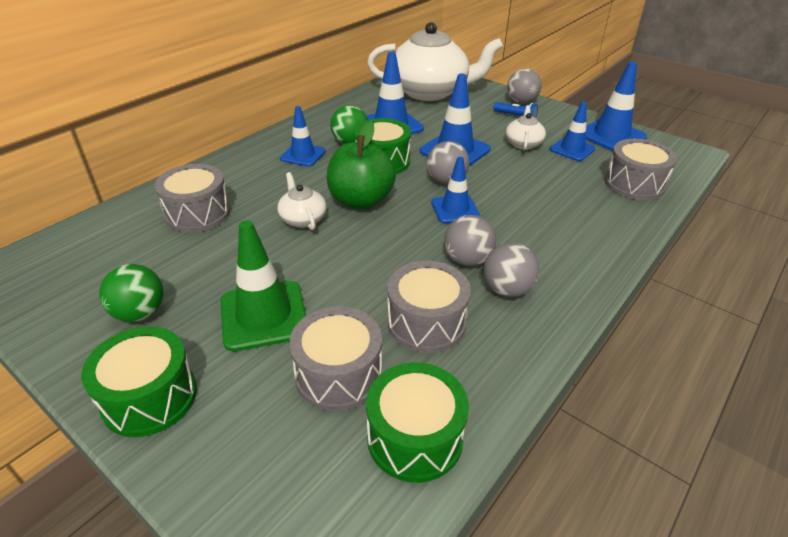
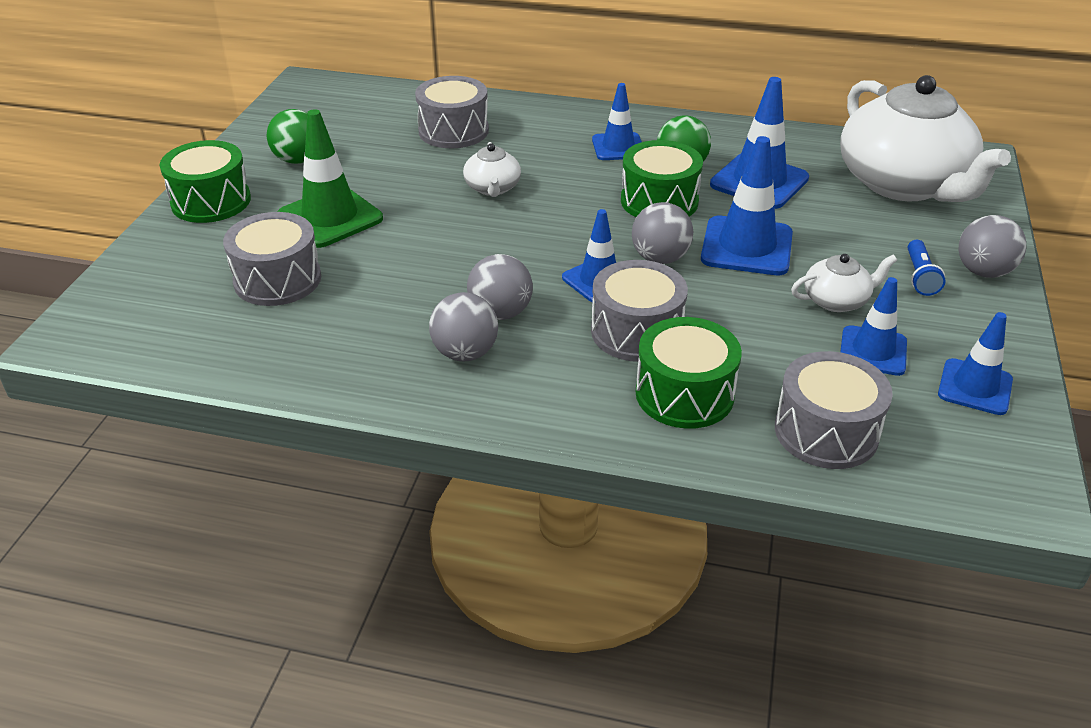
camera: 65 degrees right, 0 degrees up
(303, 219) = (492, 188): white teapot -> white teapot turned 135 degrees clockwise
(361, 200) = (558, 212): green apple -> none
(415, 437) = (223, 341): green drum -> green drum (684, 394)
(426, 322) = (375, 310): grey drum -> grey drum (636, 332)
(611, 136) = (975, 387): blue traffic cone -> blue traffic cone, size x0.65

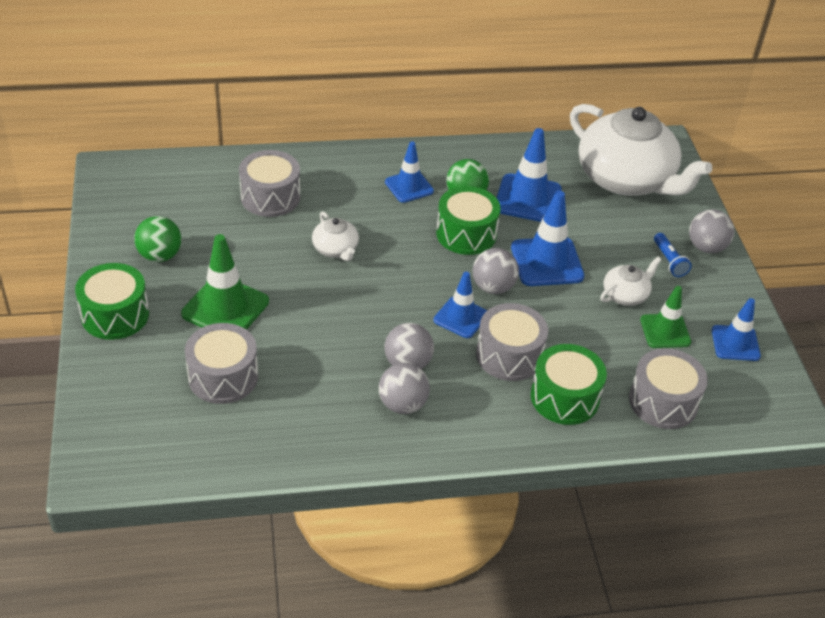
camera: 25 degrees left, 5 degrees up
(873, 351) = (665, 331): blue traffic cone -> green traffic cone

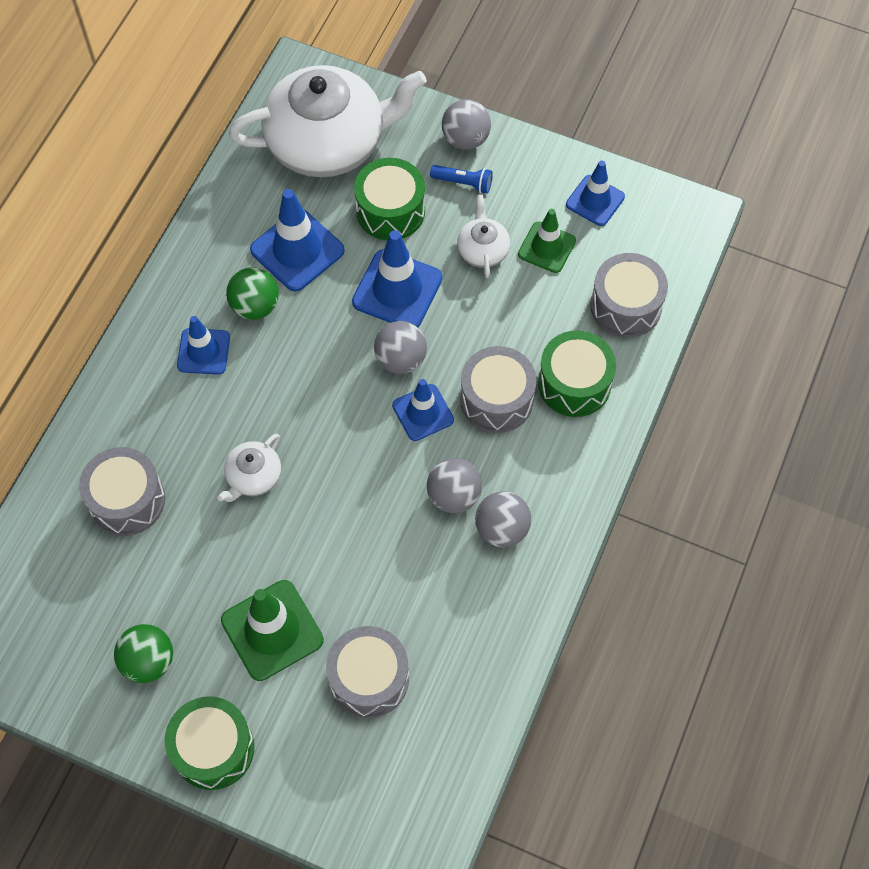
camera: 55 degrees left, 20 degrees up
(335, 249) = (253, 476): white teapot -> white teapot turned 120 degrees clockwise
(466, 234) = (311, 339): green drum -> green drum (390, 211)

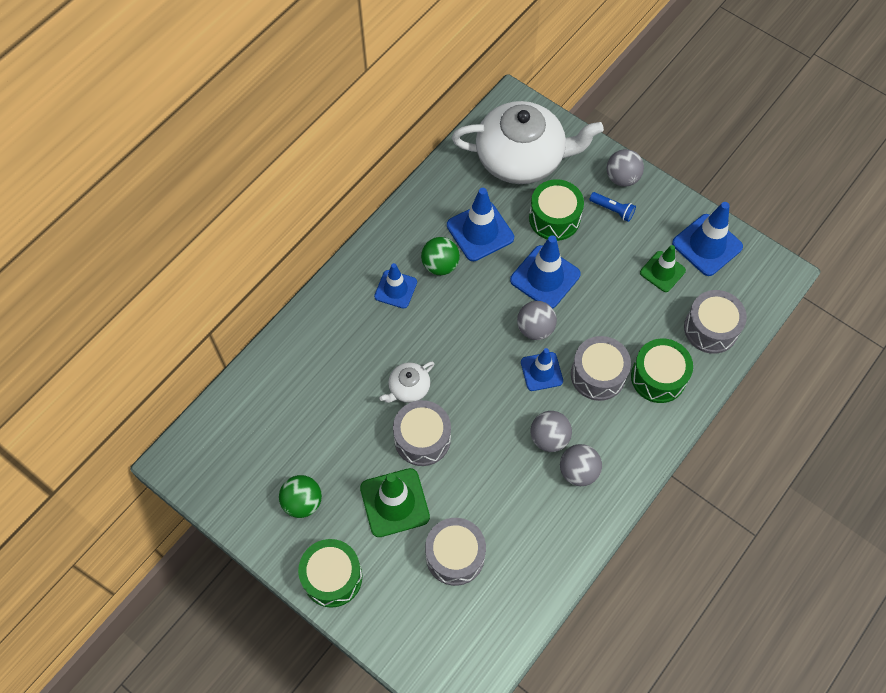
camera: 15 degrees right, 0 degrees up
(127, 500) = (316, 383): grey drum -> grey drum (422, 439)
(482, 250) = (614, 262): white teapot -> none
(595, 200) = (707, 245): blue traffic cone -> blue traffic cone, size x1.54

